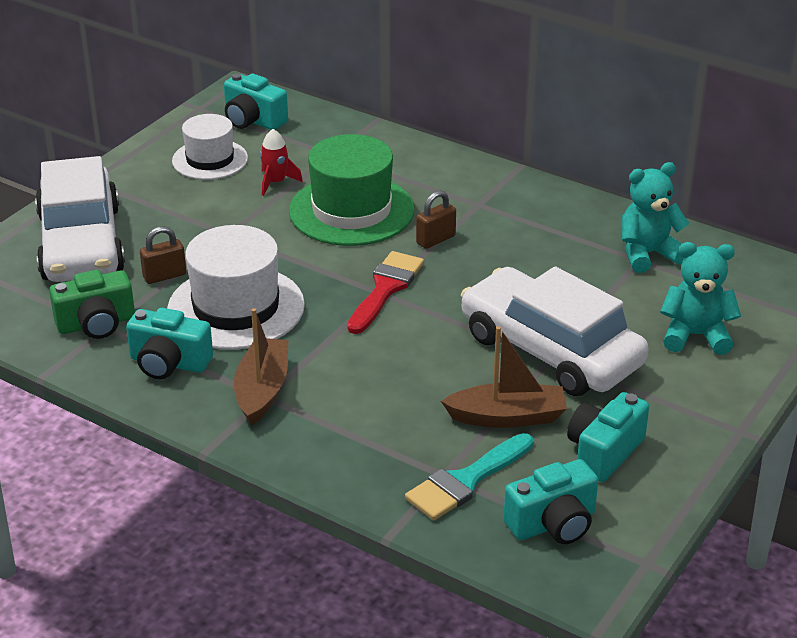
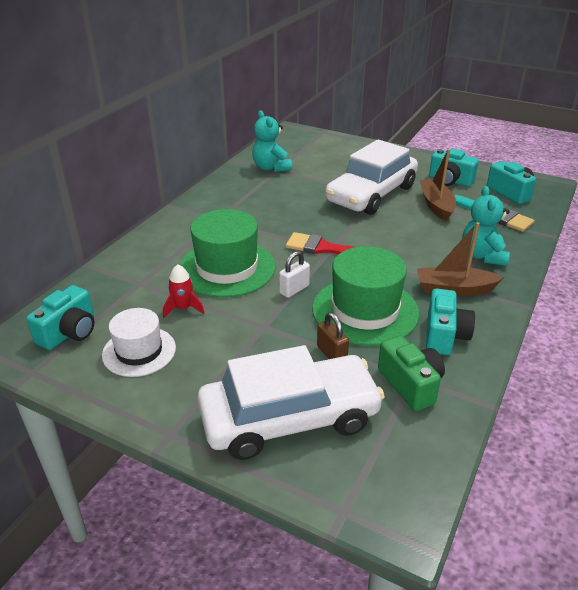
camera: 95 degrees left, 0 degrees up
(236, 308) = (365, 310): white hat -> green hat
(294, 258) = (294, 289): none -> white padlock
(435, 239) = (263, 232): brown padlock -> none
(695, 336) = (345, 158): turquoise teddy bear -> turquoise teddy bear (482, 256)

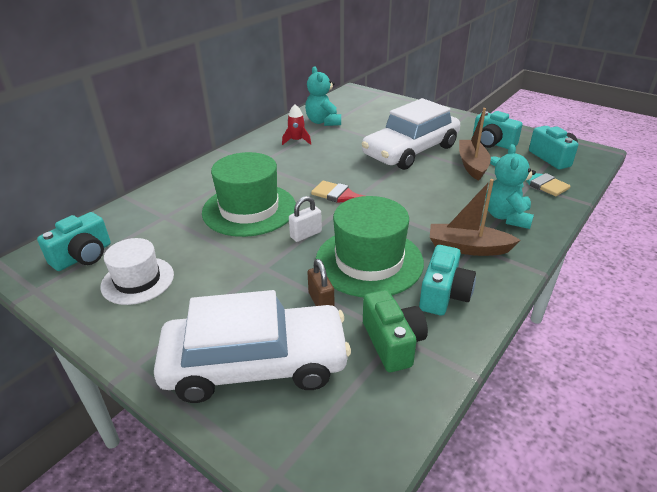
camera: 10 degrees right, 0 degrees up
(183, 308) = (194, 243): red rocket -> red rocket (297, 141)

